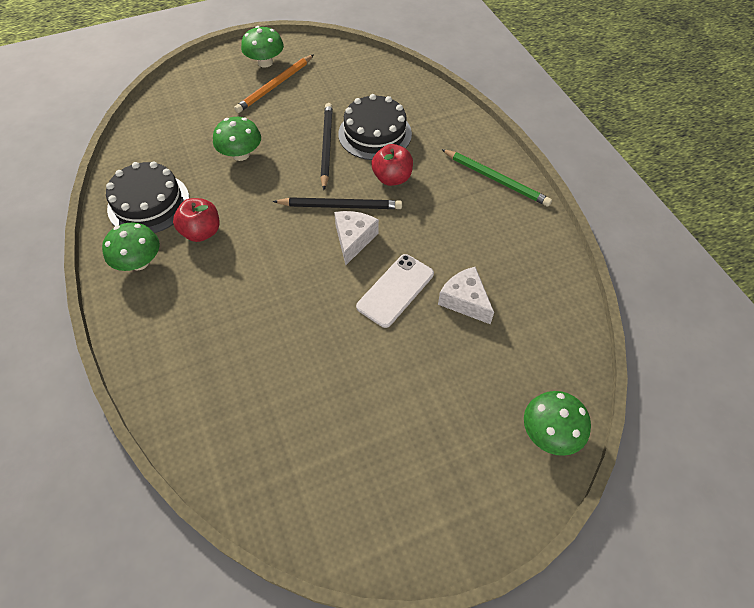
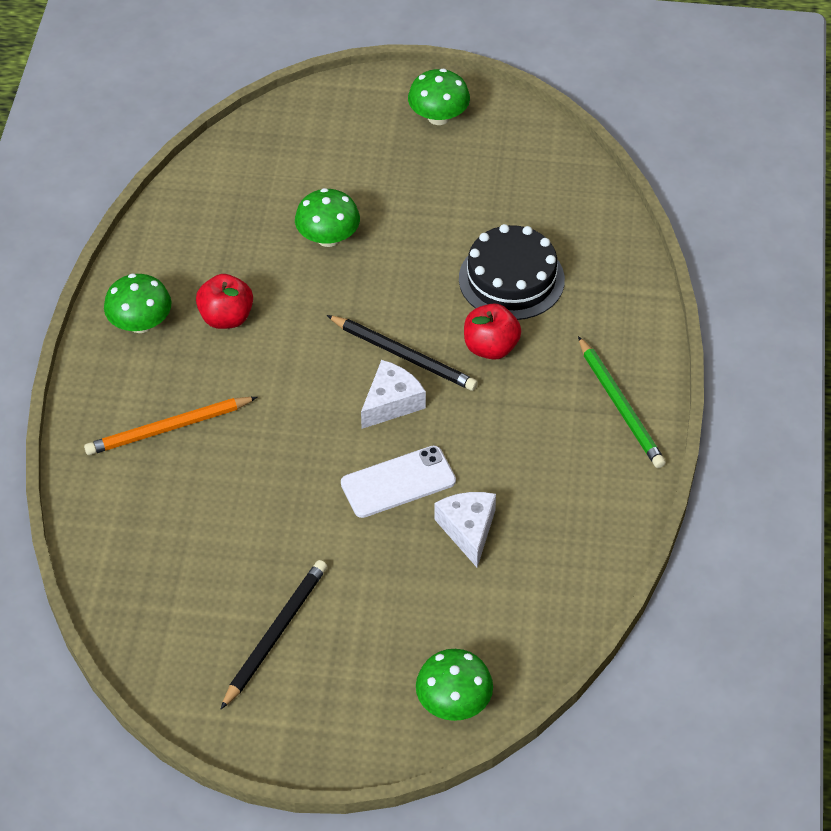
camera: 30 degrees right, 5 degrees down
(148, 203) = (187, 256): black cake -> none
(275, 86) = (429, 158): orange pencil -> orange pencil (168, 428)
(326, 146) = (439, 270): black pencil -> black pencil (275, 634)

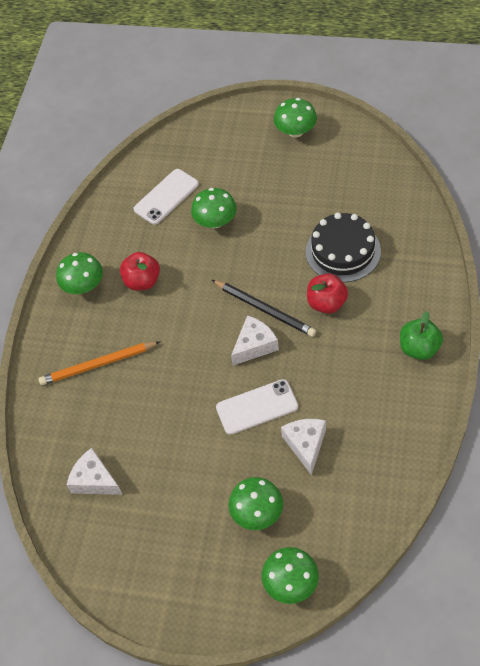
camera: 10 degrees right, 5 degrees up
(173, 578) = (94, 480): none -> white cheese
(254, 204) = (166, 197): none -> white phone
(275, 634) = (164, 525): black pencil -> none
(404, 616) = (257, 513): none -> green mushroom
(620, 406) = (419, 348): green pencil -> green apple

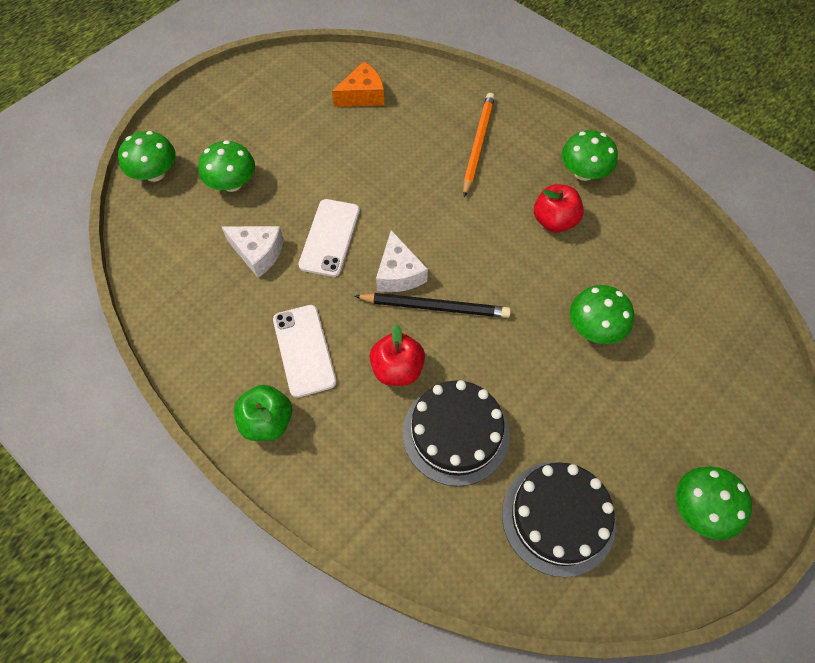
camera: 115 degrees right, 5 degrees up
(94, 480) = (362, 95): white cheese -> orange cheese
(166, 197) = (666, 299): white phone -> white phone (304, 350)
(265, 309) = (435, 307): black pencil -> black pencil turned 150 degrees counterclockwise
(351, 183) = (558, 517): none -> black cake

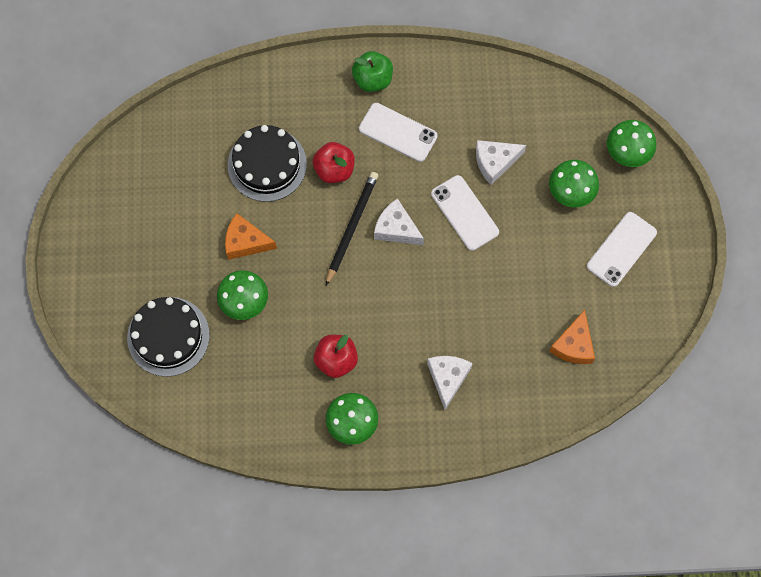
camera: 135 degrees right, 10 degrees up
(252, 120) = (621, 249): none -> white phone
(435, 307) = (351, 227): black pencil -> black pencil turned 150 degrees clockwise
(478, 144) = (447, 378): orange pencil -> white cheese
(546, 377) = (245, 242): none -> orange cheese
(558, 517) = (174, 170): black cake -> black cake (168, 336)
(700, 509) = (102, 241): green mushroom -> none

